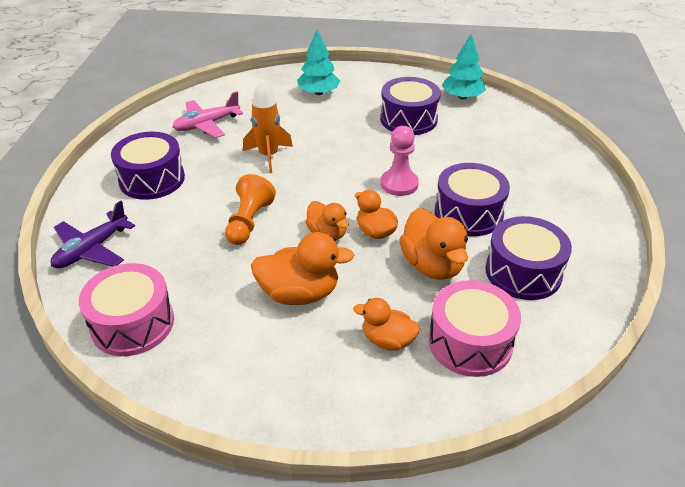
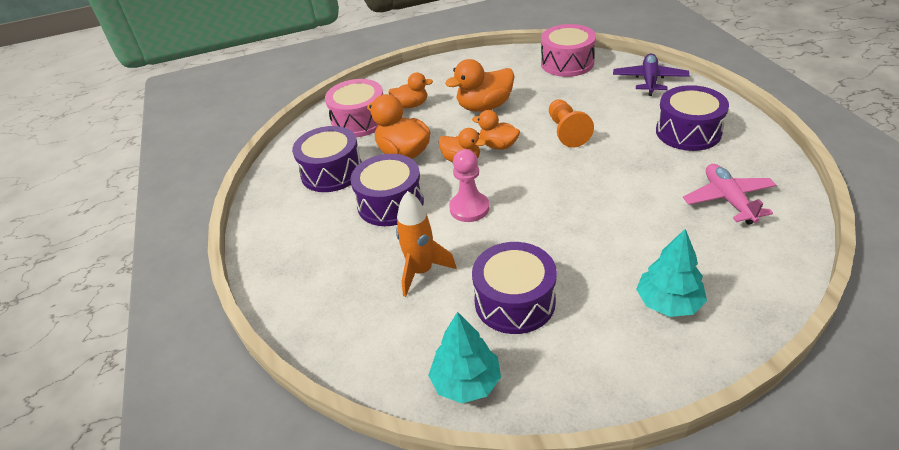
camera: 160 degrees right, 0 degrees up
(207, 124) = (728, 200): pink plane -> pink plane turned 45 degrees counterclockwise
(268, 156) = (619, 189): orange rocket -> orange rocket (421, 271)

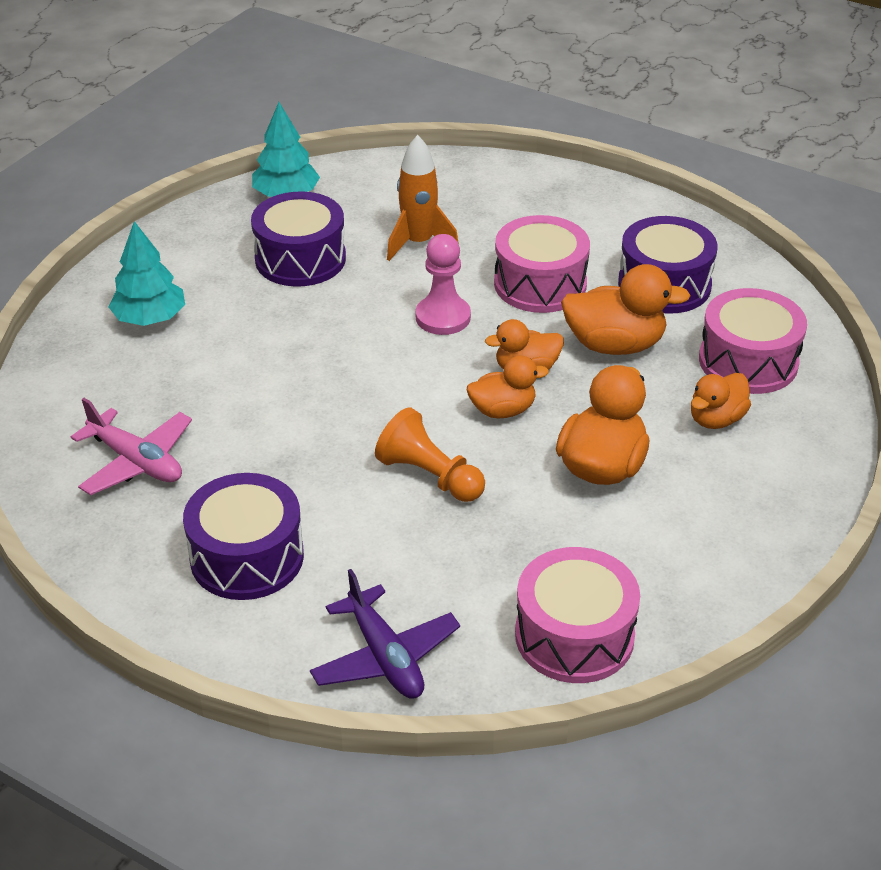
camera: 135 degrees right, 0 degrees up
(390, 203) = (540, 284): purple drum -> pink drum

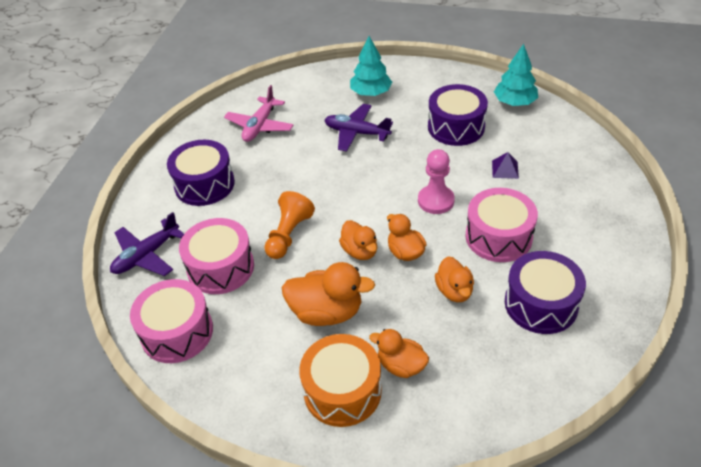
camera: 75 degrees right, 5 degrees up
(241, 356) = (356, 133): none -> purple plane
(418, 243) = (505, 169): orange rocket -> purple pyramid
(615, 345) = (454, 291): orange duck -> orange duck, size x0.64
(738, 479) = (342, 391): none -> orange drum
(748, 361) = (477, 373): pink drum -> pink drum (220, 267)

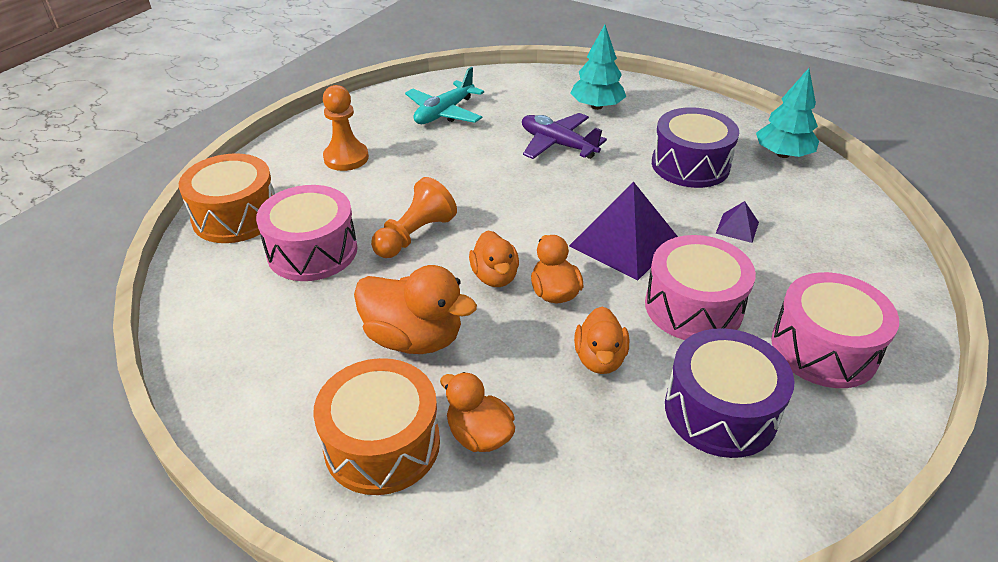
camera: 15 degrees right, 5 degrees down
(146, 255) = (236, 216): purple plane -> orange drum
(177, 332) = (218, 310): pink drum -> pink drum (824, 348)
(204, 184) = (346, 158): purple drum -> orange pawn
(260, 126) = (444, 113): pink plane -> turquoise plane
(436, 201) = (624, 242): pink pawn -> purple pyramid

